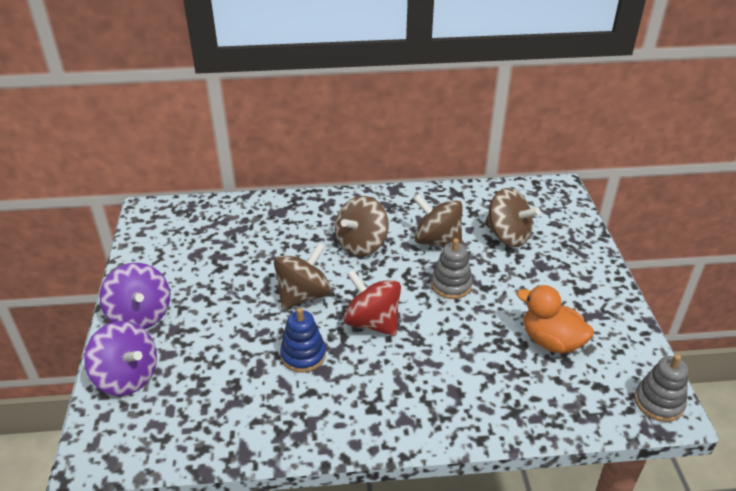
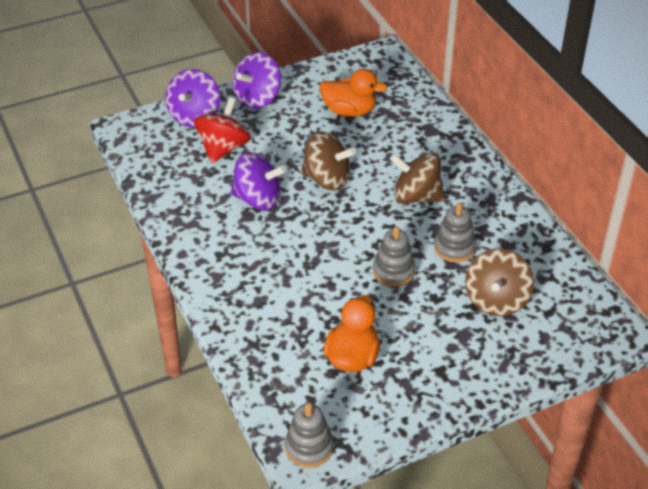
camera: 70 degrees right, 5 degrees up
(214, 254) = (349, 111): none -> orange duck
(303, 355) = (258, 199): blue stacking toy -> purple spinning top
(372, 322) = (316, 230): red spinning top -> red spinning top (223, 148)
(437, 241) = (454, 247): brown spinning top -> grey stacking toy

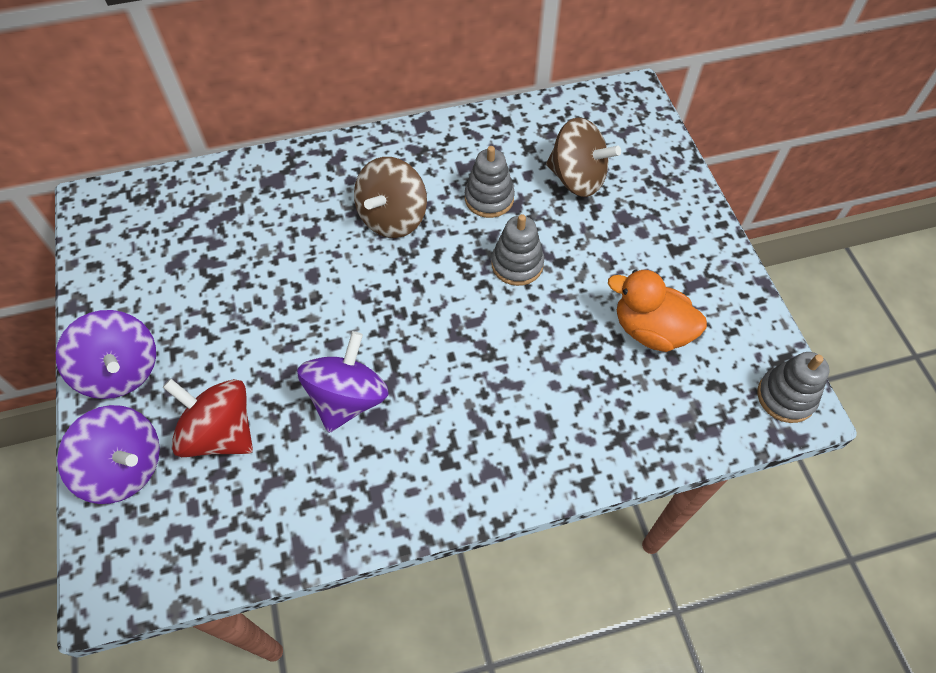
camera: 80 degrees left, 15 degrees up
(327, 179) = (331, 308): brown spinning top -> none
(349, 111) = (200, 260): orange duck -> none

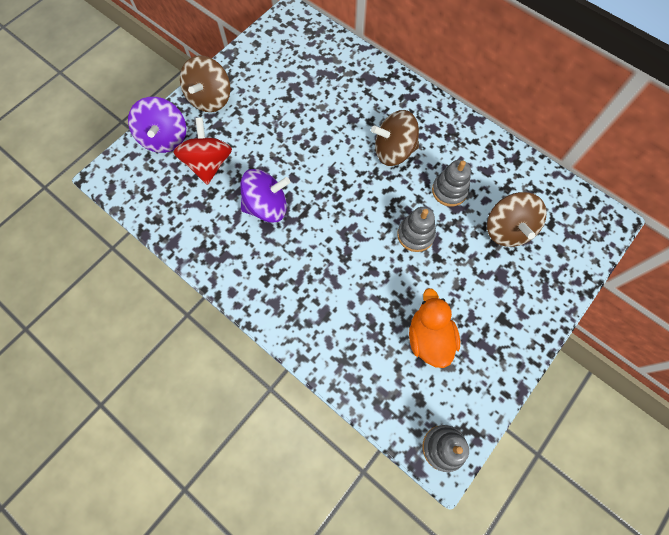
camera: 55 degrees right, 10 degrees up
(121, 371) = (210, 99): purple spinning top -> brown spinning top

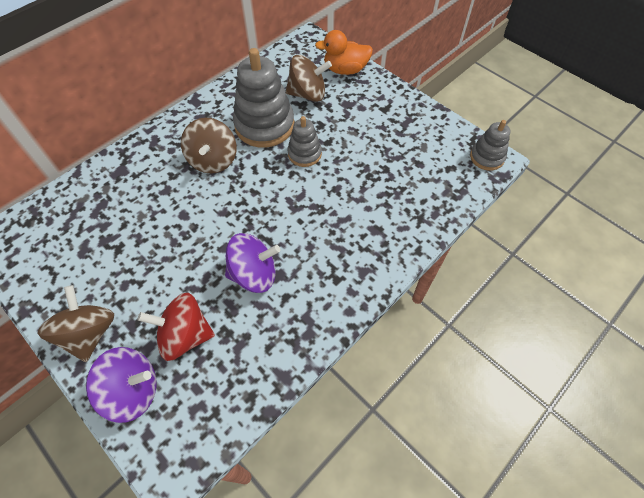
camera: 85 degrees left, 10 degrees down
(210, 99) = (89, 333): brown spinning top -> brown spinning top turned 120 degrees counterclockwise
(267, 206) = (254, 274): purple spinning top -> purple spinning top turned 90 degrees clockwise
(429, 338) = (399, 155): orange duck -> orange duck (345, 70)
(449, 191) = (264, 125): grey stacking toy -> grey stacking toy, size x1.83

